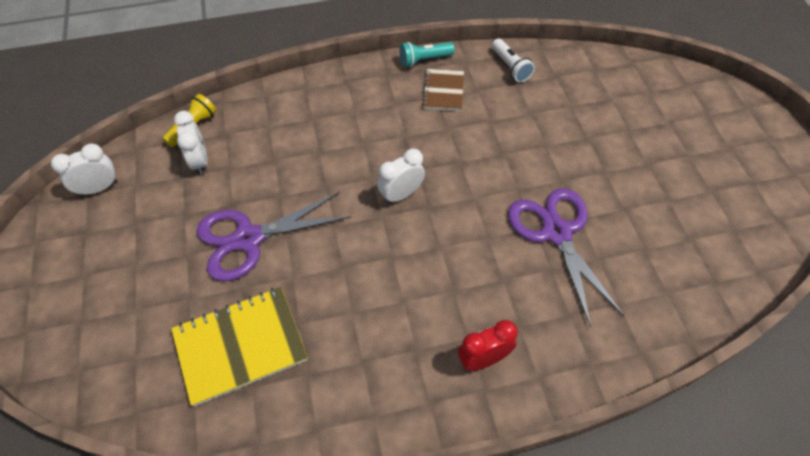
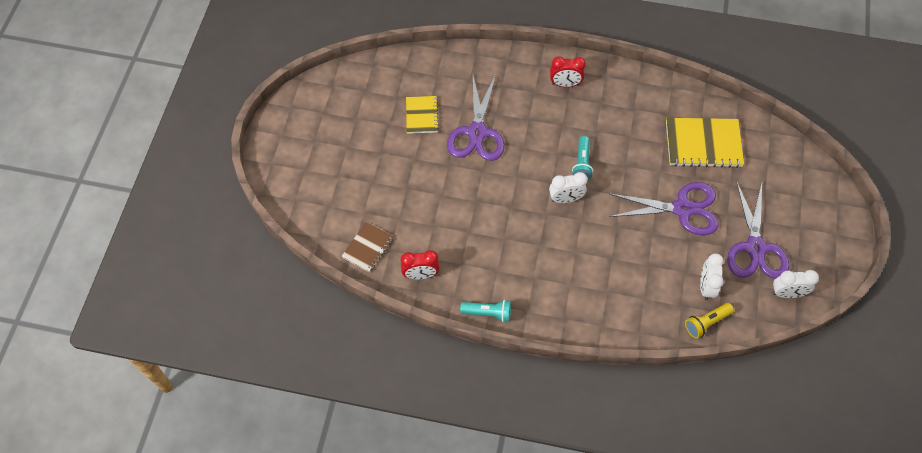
camera: 155 degrees left, 5 degrees up
(143, 226) = (755, 248): none -> purple scissors
(401, 247) = (582, 163): none -> turquoise flashlight
(443, 91) = (489, 274): brown notebook -> brown notebook (368, 247)
(510, 67) = (420, 275): white flashlight -> red clock
(639, 227) = (422, 115): none -> yellow notebook

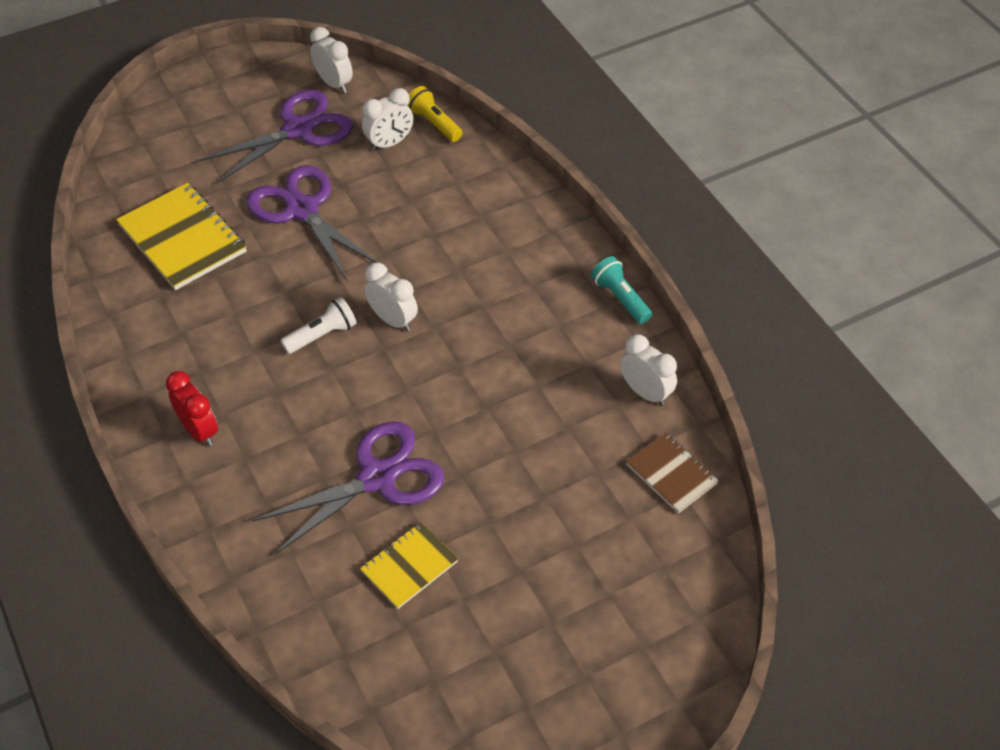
camera: 130 degrees left, 10 degrees down
(368, 247) = (671, 474): brown notebook -> brown notebook turned 60 degrees clockwise
(420, 275) = (645, 392): red clock -> white clock
(582, 163) = (322, 335): turquoise flashlight -> white flashlight
(706, 323) = (434, 123): yellow flashlight -> yellow flashlight turned 150 degrees counterclockwise

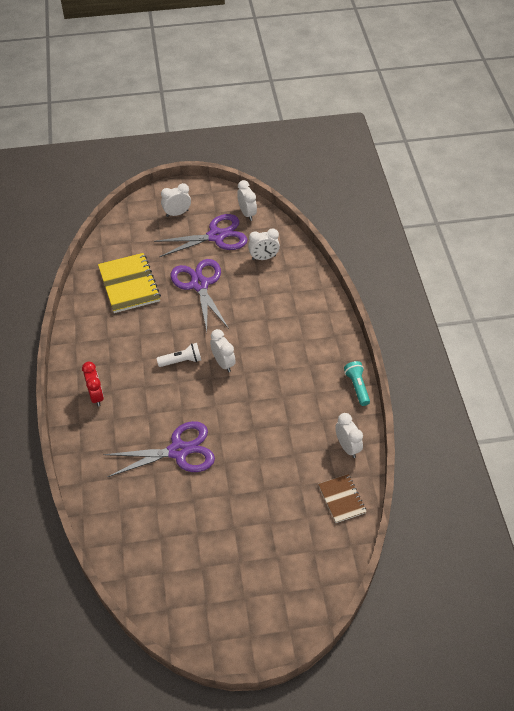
camera: 20 degrees right, 0 degrees up
(218, 110) = (177, 213): none -> white clock
(409, 566) = (175, 506): yellow notebook -> none
(434, 123) = (294, 252): yellow flashlight -> none

